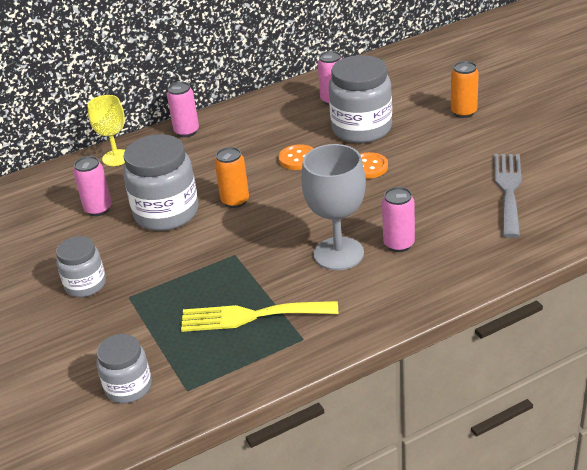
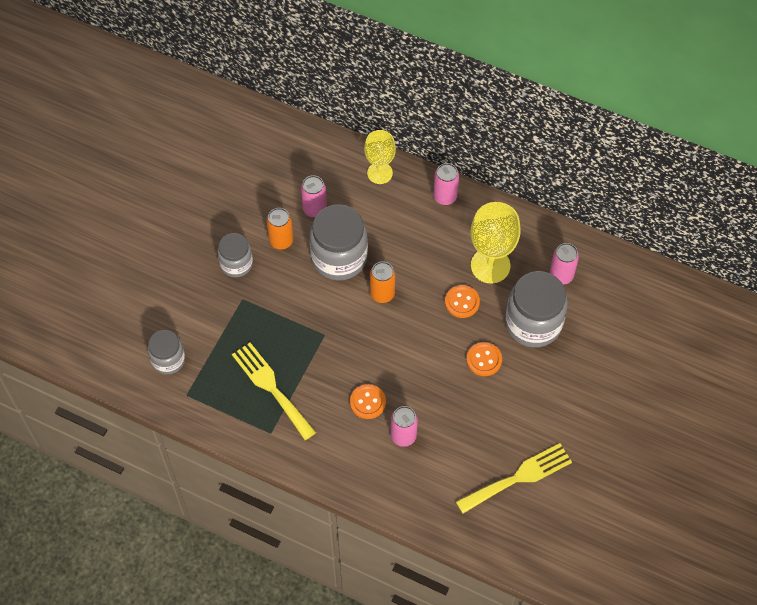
camera: 50 degrees right, 25 degrees up
(281, 131) = (490, 266): none -> yellow goblet
(338, 254) = (367, 402): grey goblet -> orange button
(463, 112) = (610, 387): orange can -> orange can (281, 241)
(508, 190) = (518, 477): grey fork -> yellow fork

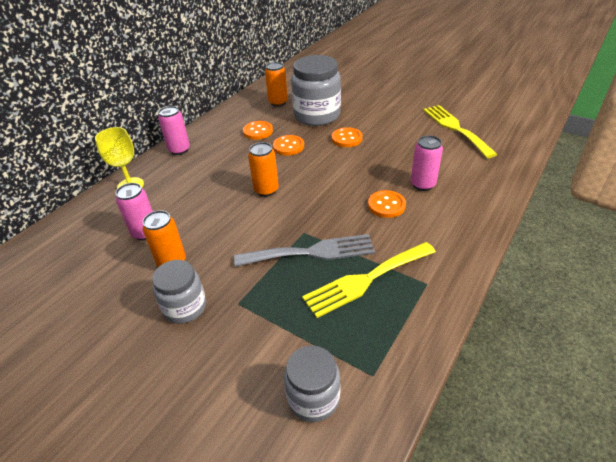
camera: 80 degrees left, 20 degrees down
(300, 344) = (311, 252): none -> grey fork
(339, 257) = (214, 217): grey jar -> none
(490, 266) = (258, 131): yellow goblet -> orange button
(561, 275) = (278, 102): pink can -> orange can

